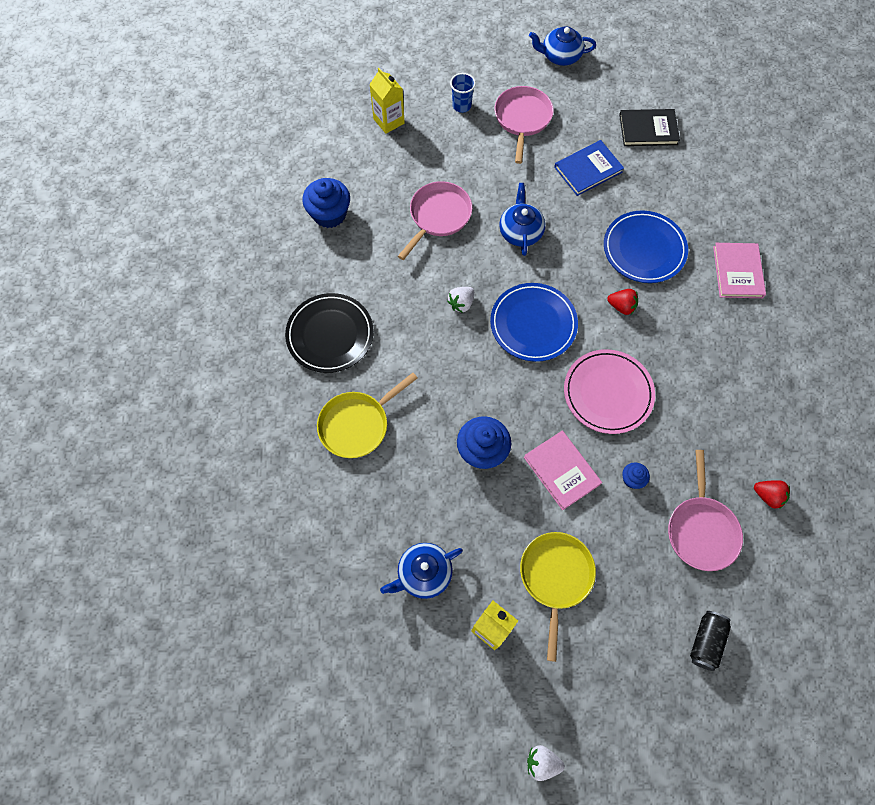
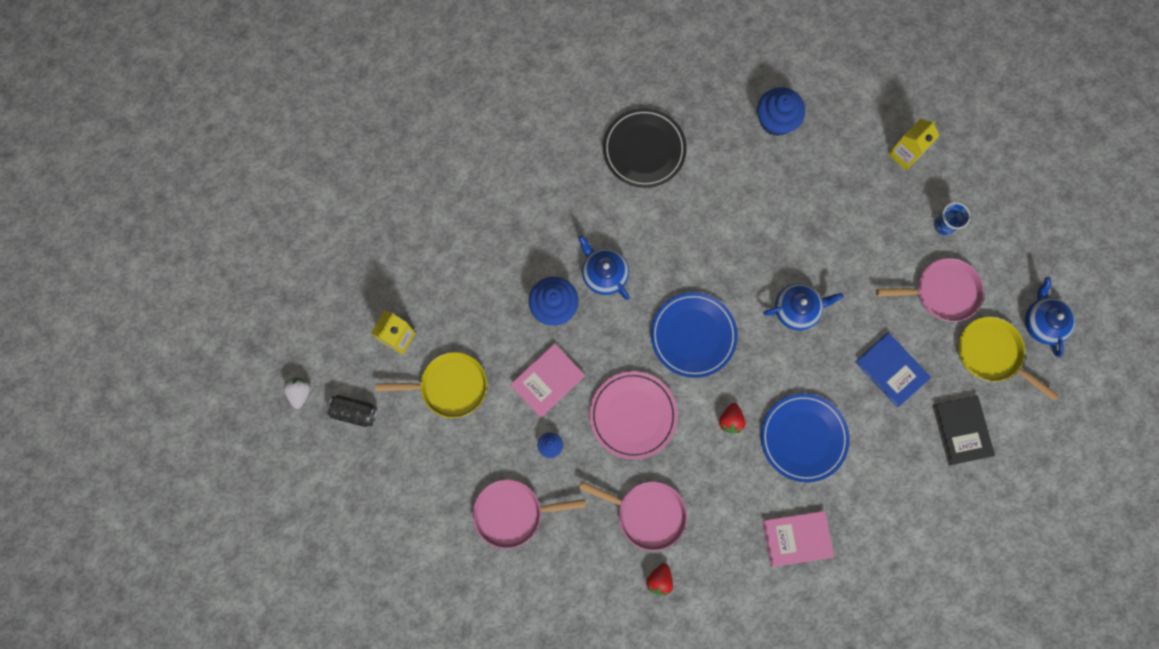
camera: 80 degrees right, 10 degrees up
(357, 424) = (560, 192): yellow pan -> yellow pan (992, 354)
(423, 573) = (435, 274): blue teapot -> blue teapot (604, 274)
(438, 216) = (797, 225): pink pan -> pink pan (647, 514)
(461, 303) = (702, 264): white strawberry -> none
(706, 641) = (413, 522): black can -> black can (354, 412)
(768, 496) = (556, 575): red strawberry -> red strawberry (659, 580)

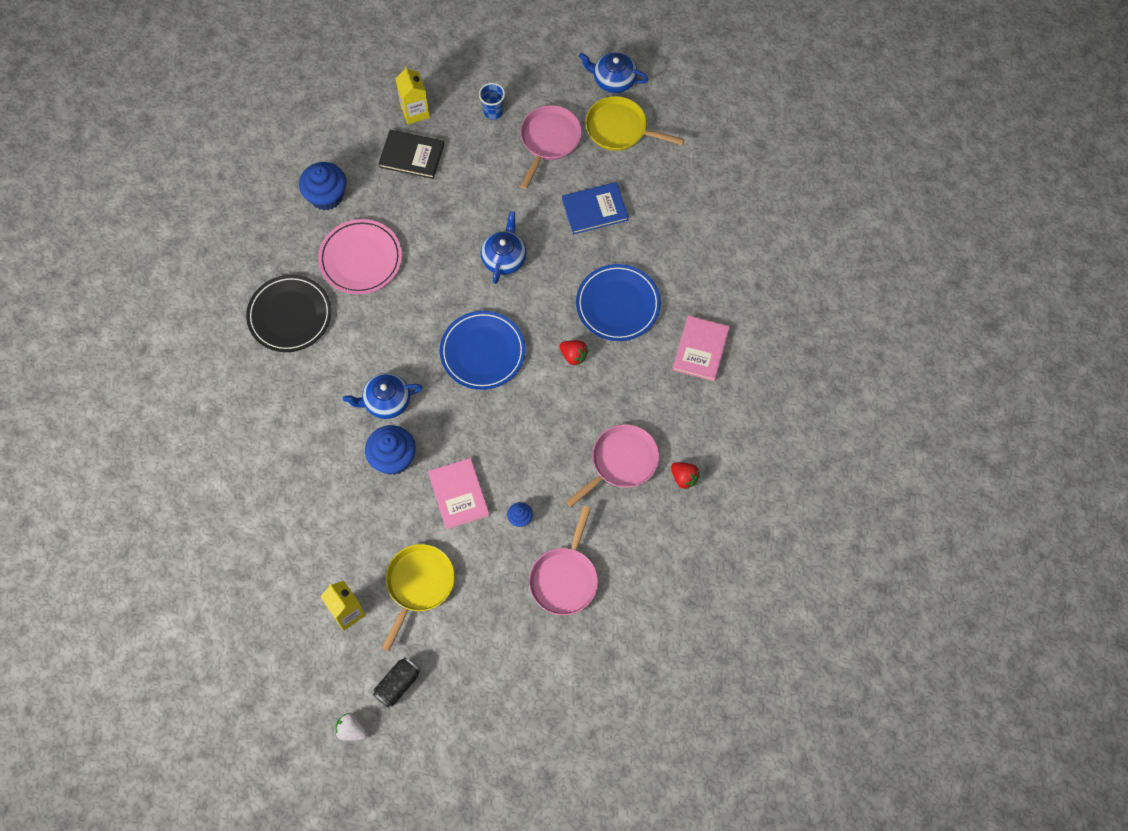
camera: 65 degrees left, 10 degrees down
(633, 415) = (528, 435): pink plate -> pink plate (360, 259)
(962, 430) = (672, 181): black book -> black book (411, 156)
(992, 354) = (620, 129): yellow pan -> yellow pan turned 45 degrees clockwise

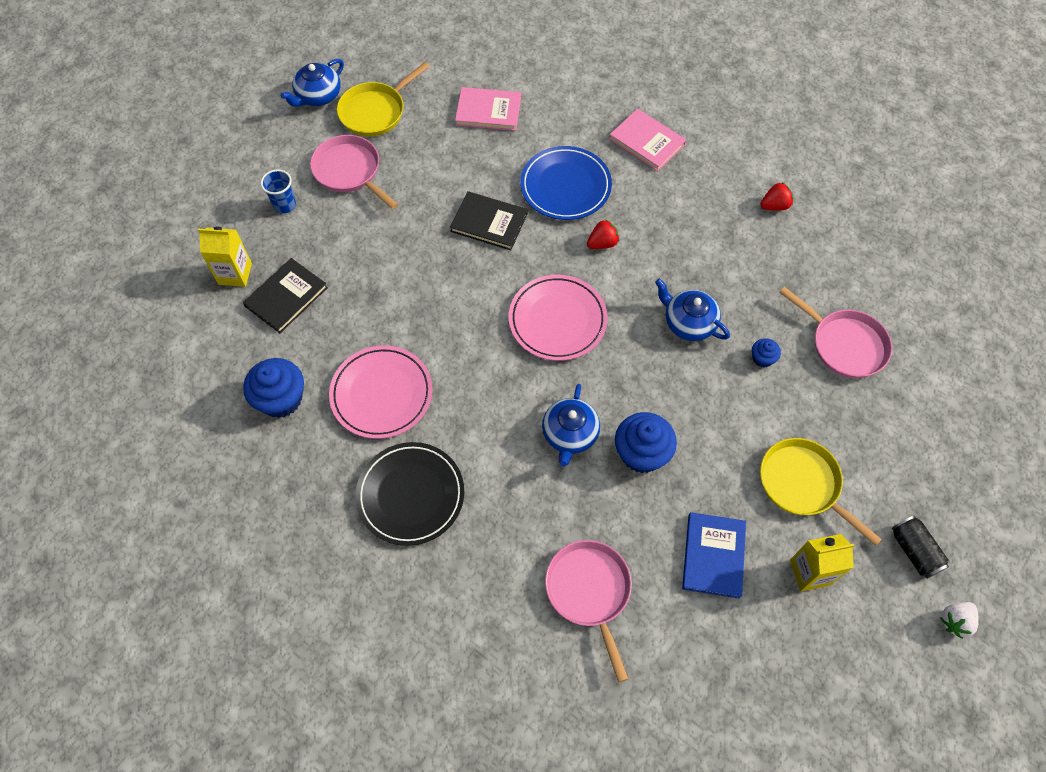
camera: 65 degrees left, 5 degrees down
(458, 494) = (712, 405): pink book -> pink book (488, 111)
(482, 352) = (557, 320): blue plate -> pink plate
(504, 257) = (459, 260): blue teapot -> blue teapot (688, 322)
(551, 263) = (489, 222): none -> black book
(595, 209) = (451, 164): blue book -> blue book (713, 556)
(621, 462) = (737, 248): pink pan -> pink pan (589, 591)

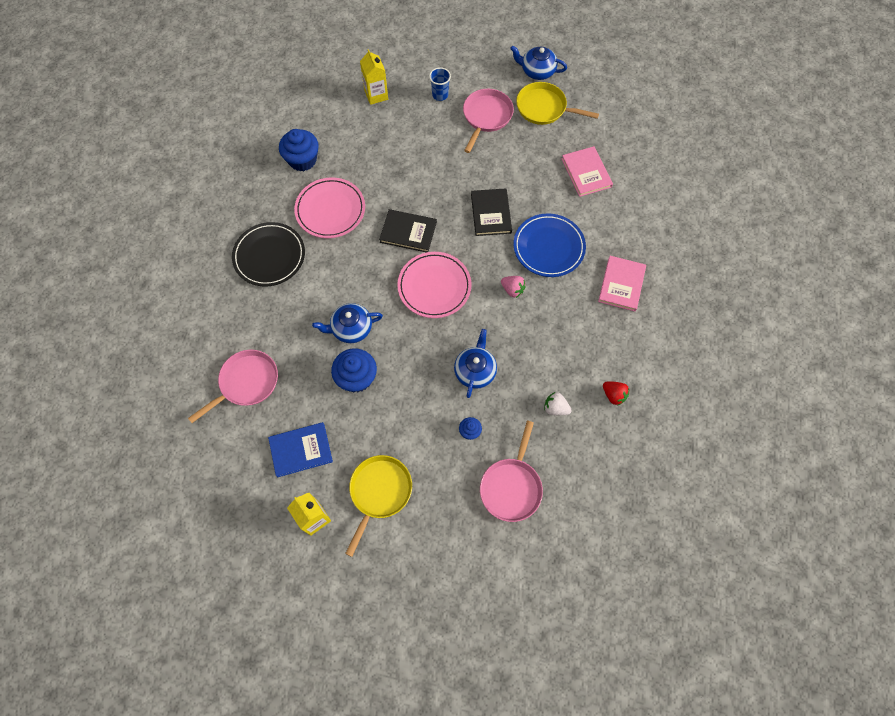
camera: 65 degrees right, 5 degrees up
(286, 297) = (373, 128): black book -> black book (408, 232)
(602, 243) = (512, 290): red strawberry -> pink strawberry
(914, 551) = (360, 588): black can -> none
(955, 621) = (316, 632): white strawberry -> white strawberry (555, 408)

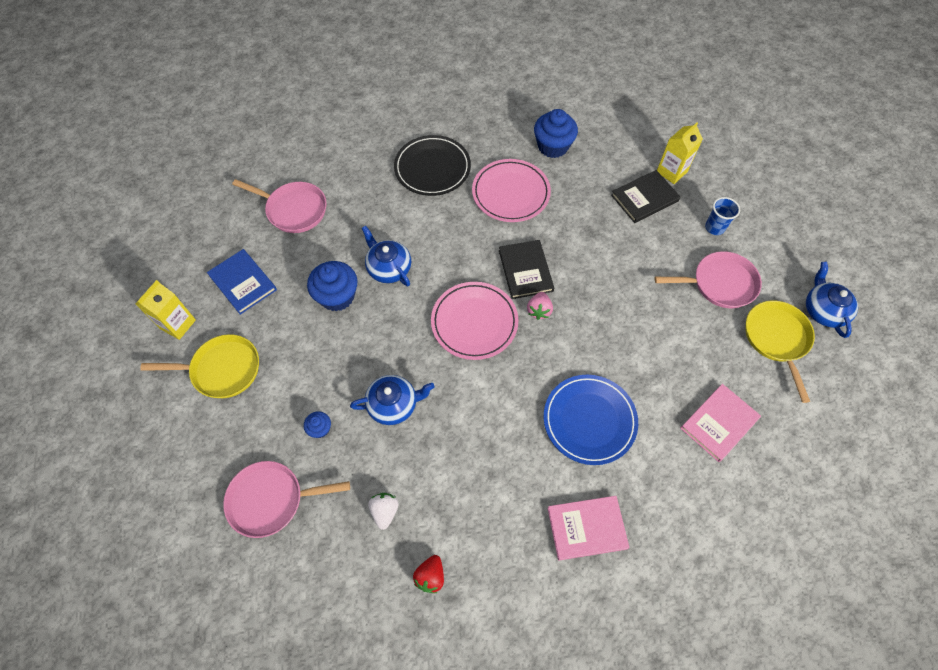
camera: 65 degrees right, 5 degrees down
(491, 213) = (596, 340): black book -> black book (644, 198)
(512, 290) = (512, 403): pink strawberry -> pink strawberry (539, 310)

